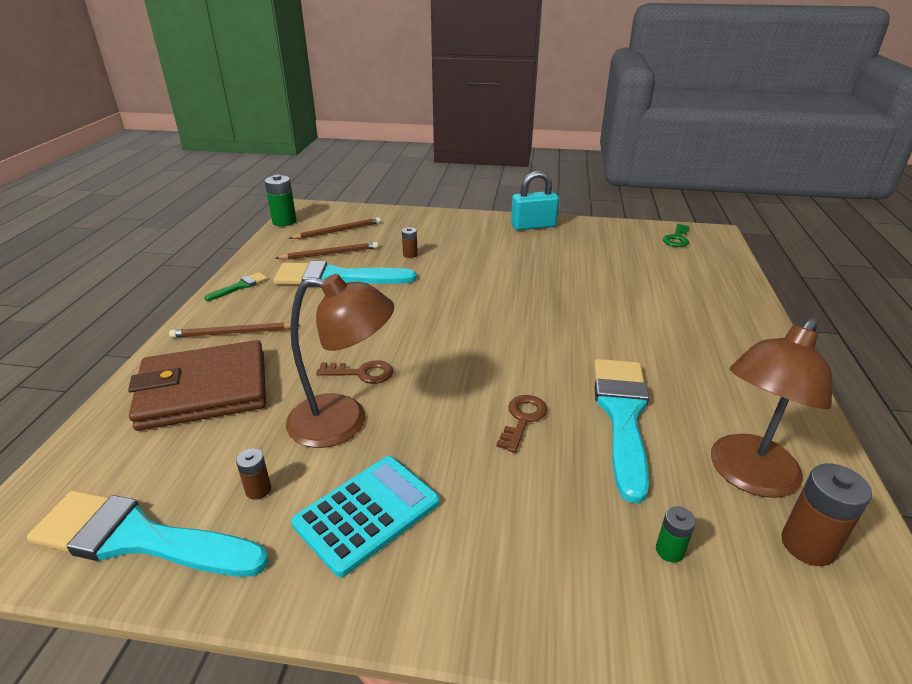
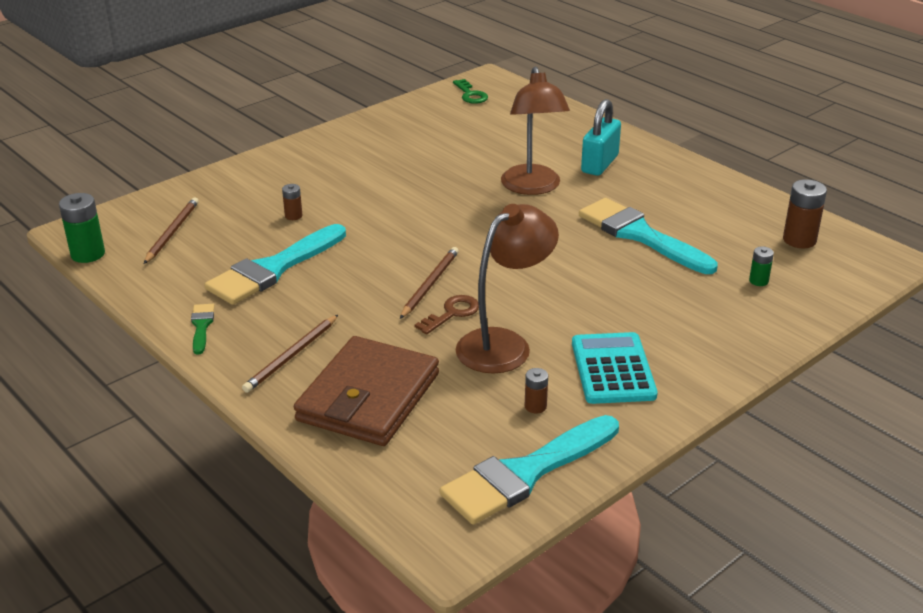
camera: 50 degrees left, 0 degrees up
(330, 254) = (217, 254): brown pencil -> brown pencil (430, 284)
(522, 419) = (597, 272): brown key -> none
(533, 226) = (344, 137): turquoise padlock -> turquoise padlock (599, 164)
(747, 476) = (737, 226): brown lamp -> brown lamp (532, 187)

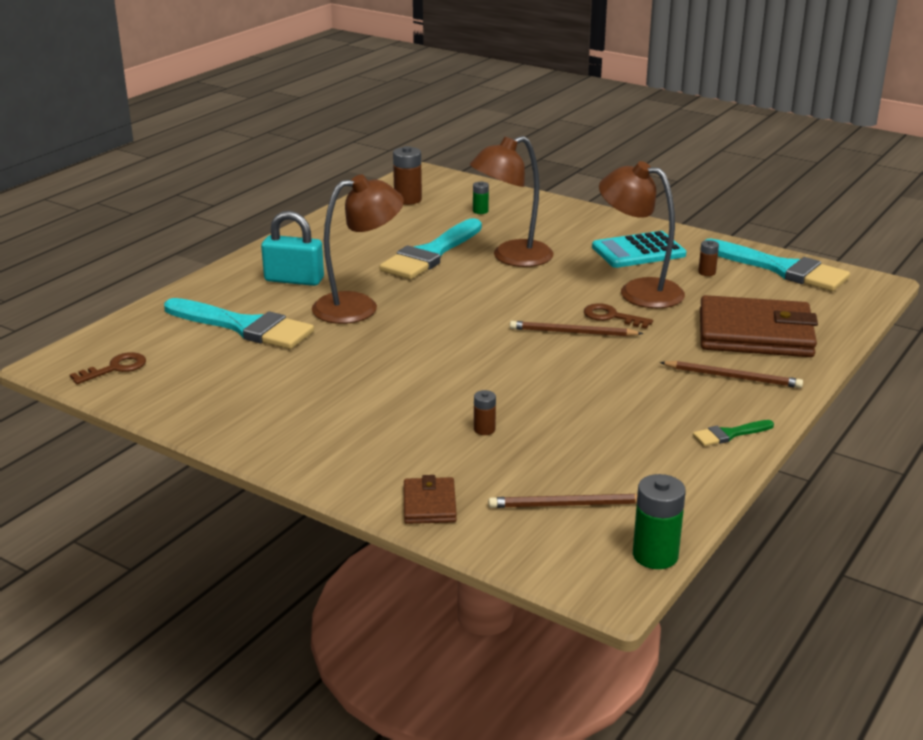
camera: 105 degrees left, 5 degrees down
(216, 183) = (429, 504): none -> brown wallet
(273, 269) = (601, 418): turquoise brush -> turquoise brush (244, 327)
(470, 95) = (115, 368): green key -> brown key
(618, 280) = (511, 258): none -> brown lamp

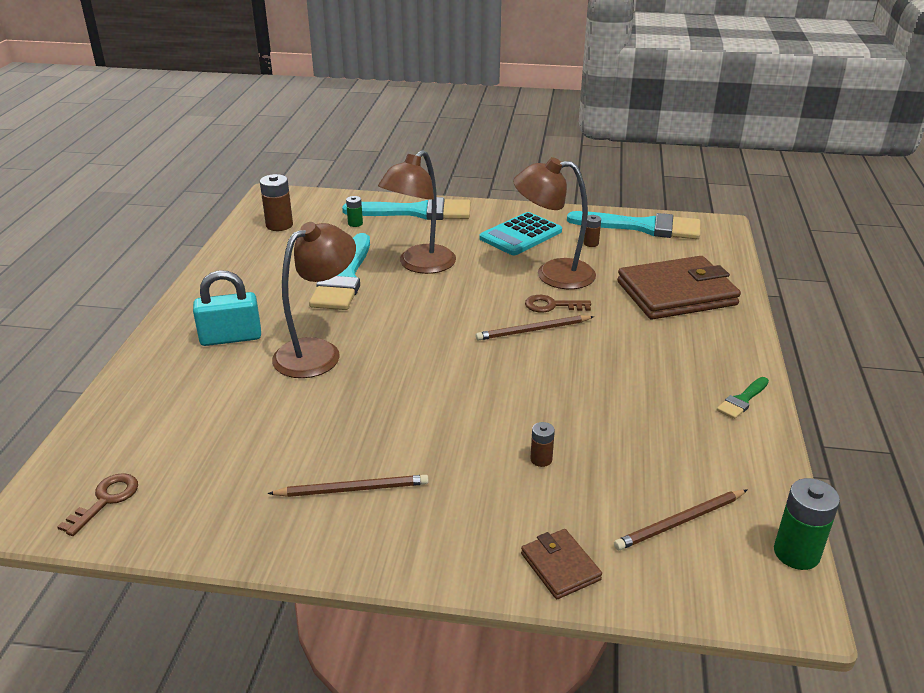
camera: 25 degrees left, 5 degrees up
(244, 327) = (217, 406): turquoise brush -> turquoise brush (416, 212)
(733, 377) = (696, 341): brown pencil -> brown pencil (353, 489)

